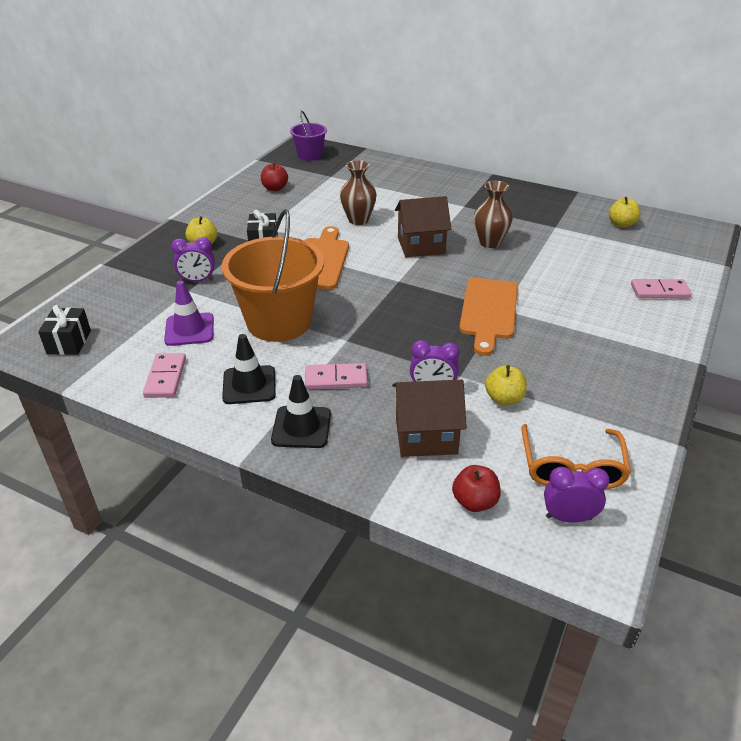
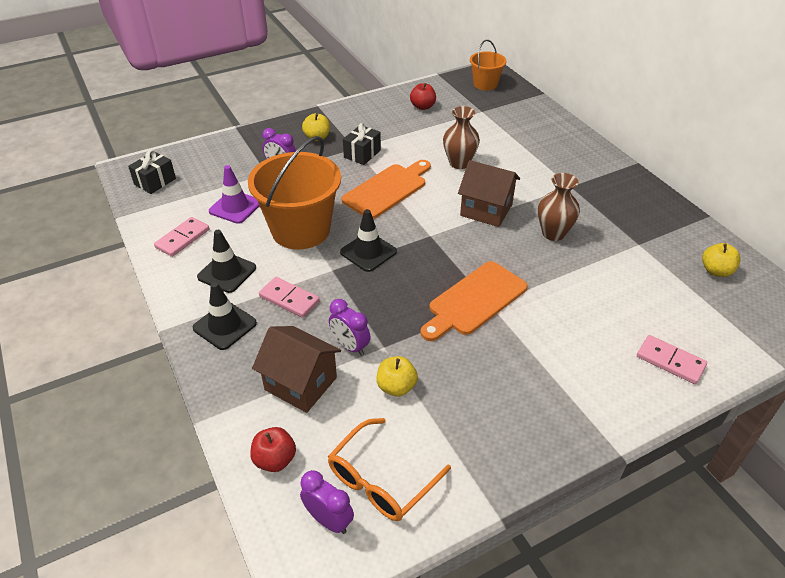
camera: 35 degrees right, 5 degrees up
(310, 155) = (485, 84): purple bucket -> orange bucket
(362, 314) = (368, 252): none -> black traffic cone

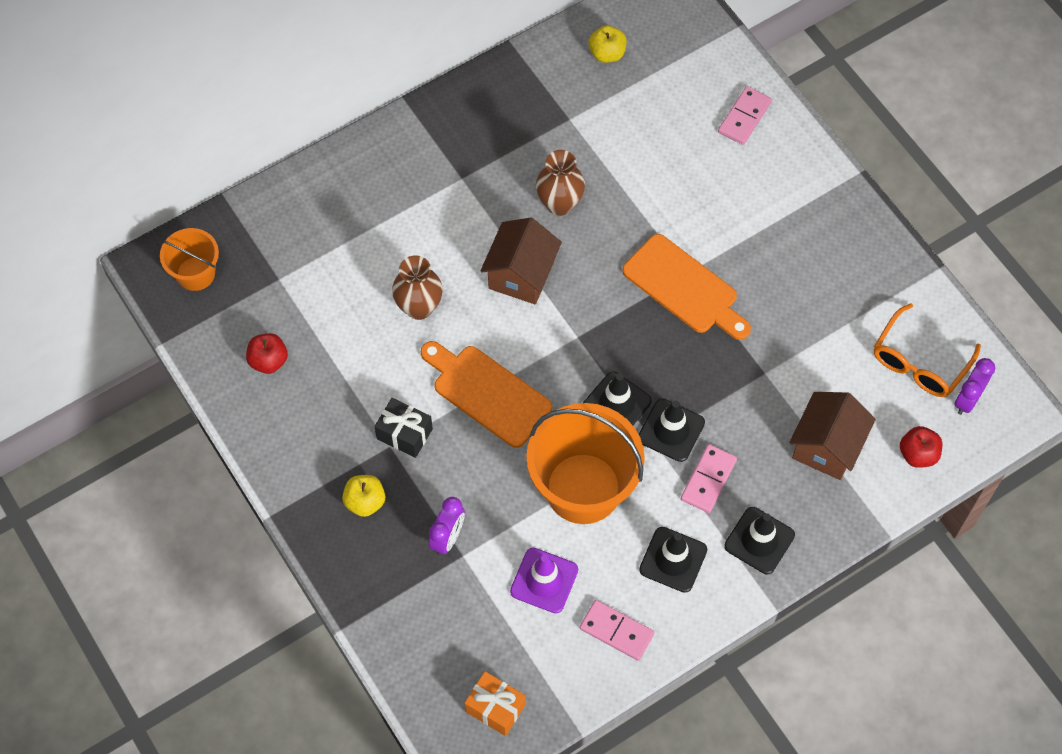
camera: 95 degrees left, 20 degrees up
(155, 182) = (495, 708): black gift -> orange gift
(339, 281) = (671, 430): none -> black traffic cone
(350, 346) = (769, 406): purple clock -> none
(382, 479) = (920, 361): orange glasses -> orange glasses turned 90 degrees clockwise
(396, 387) = (816, 357): yellow apple -> none

